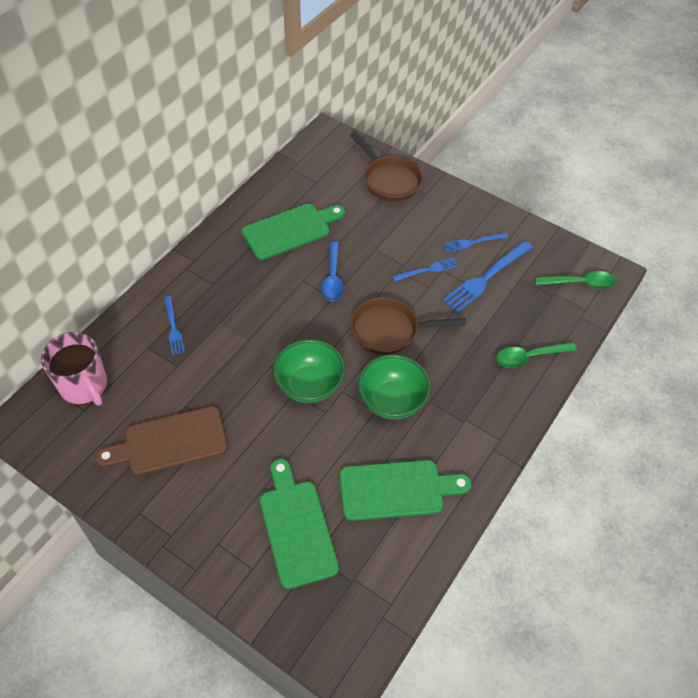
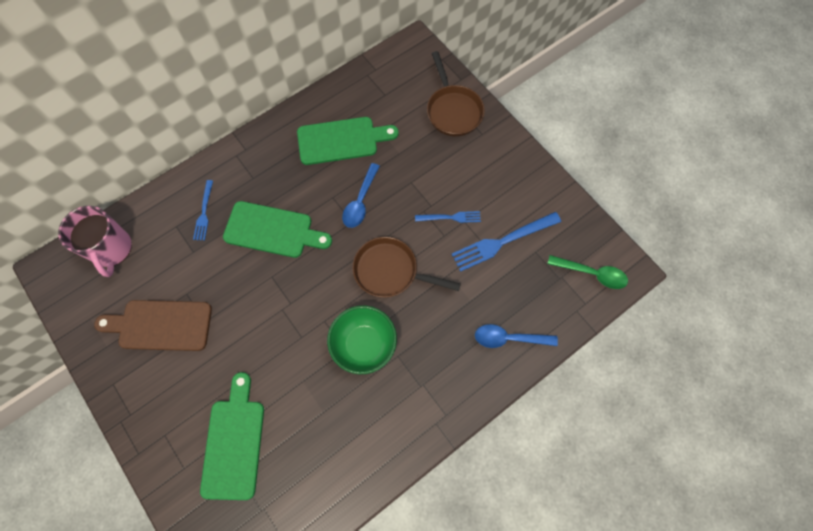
camera: 20 degrees right, 15 degrees up
(309, 385) = (298, 306): green bowl -> none
(397, 490) = (333, 435): green cutting board -> green cutting board (273, 230)
(472, 242) = (505, 199): blue fork -> none
(529, 357) = (508, 338): green spoon -> blue spoon

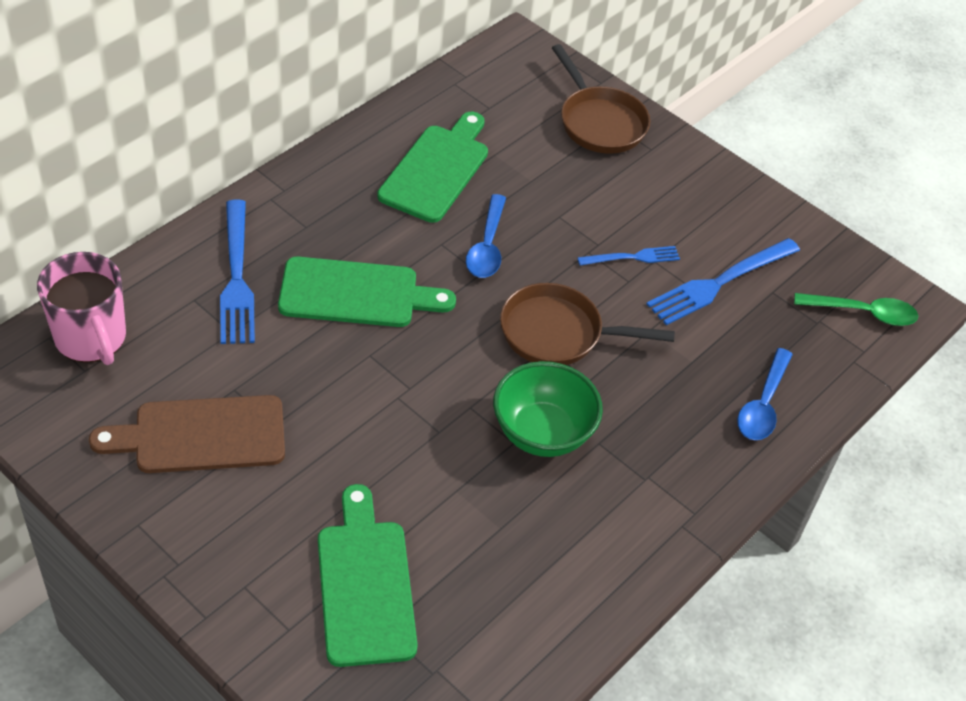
camera: 15 degrees left, 20 degrees down
(204, 213) = (237, 278): blue fork -> blue fork, size x1.75
(342, 140) = (437, 169): green cutting board -> green cutting board turned 45 degrees counterclockwise
(508, 338) = (763, 405): blue spoon -> blue spoon turned 60 degrees counterclockwise

